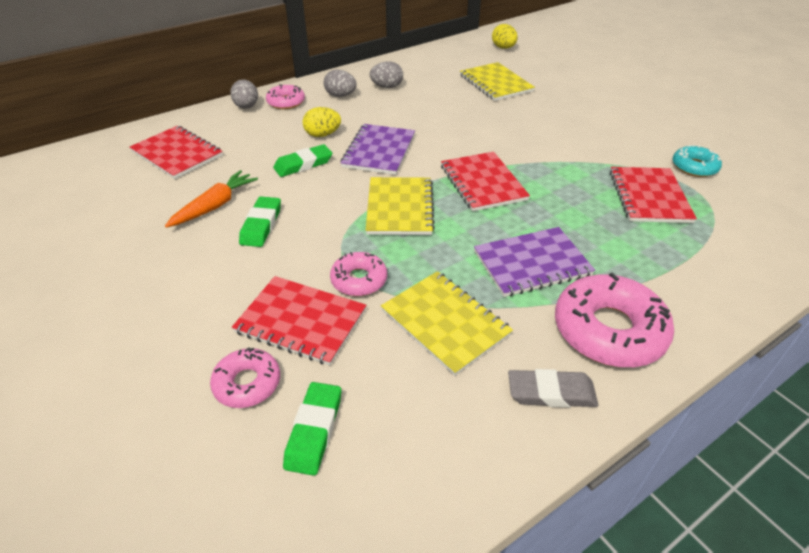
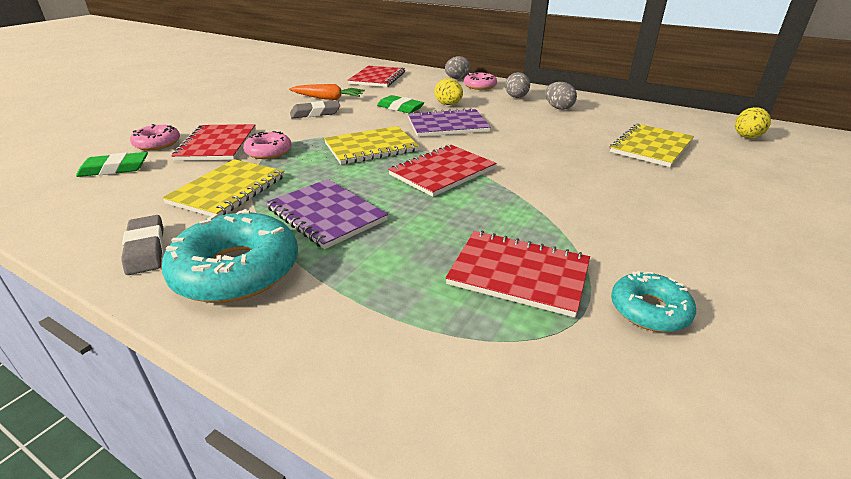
camera: 65 degrees right, 10 degrees down
(261, 225) = (315, 113): green eraser -> grey eraser
(608, 330) = (236, 270): pink donut -> turquoise donut
(649, 196) = (518, 274): red notebook -> red notebook turned 45 degrees clockwise

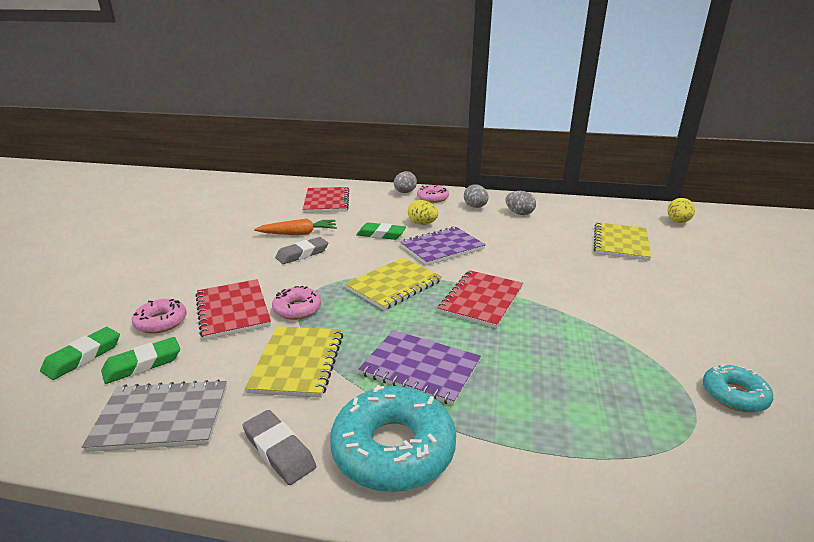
camera: 20 degrees left, 5 degrees down
(81, 157) = (83, 357): none -> green eraser
(89, 207) = (161, 417): none -> grey notebook
(518, 274) = (625, 388): red notebook -> none

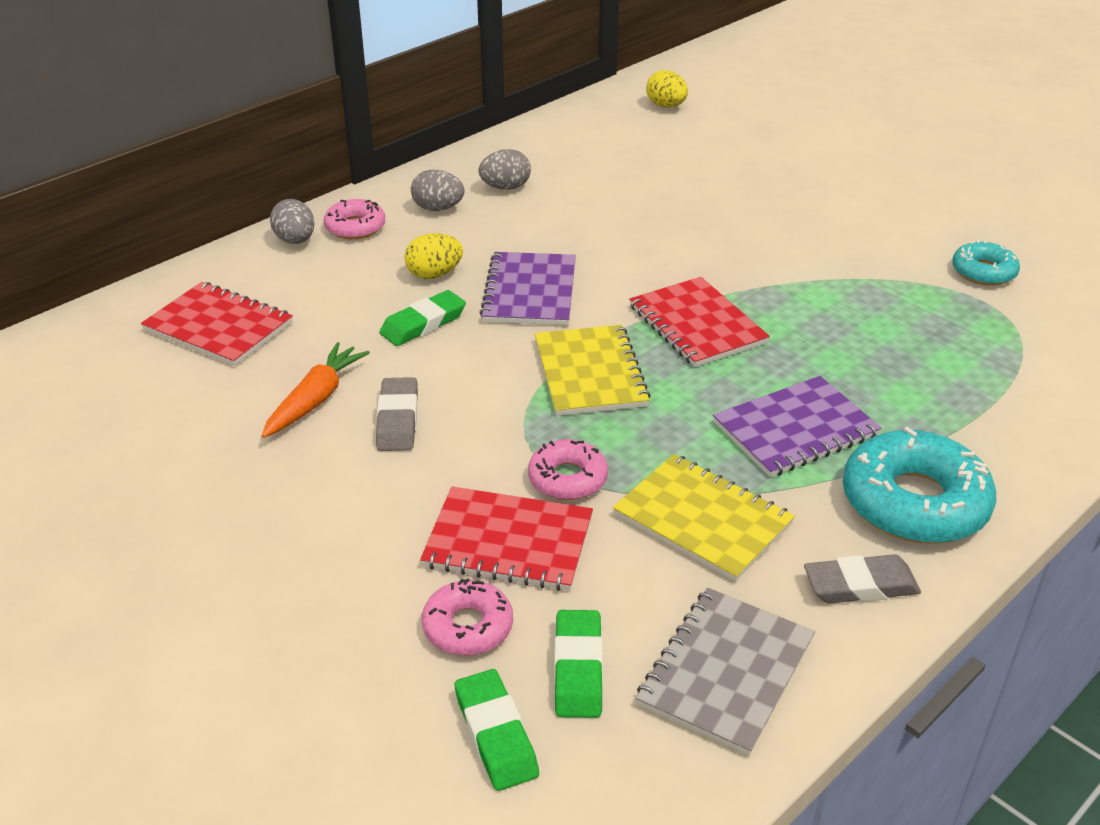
camera: 55 degrees left, 10 degrees up
(621, 243) = (671, 167): yellow notebook -> none

